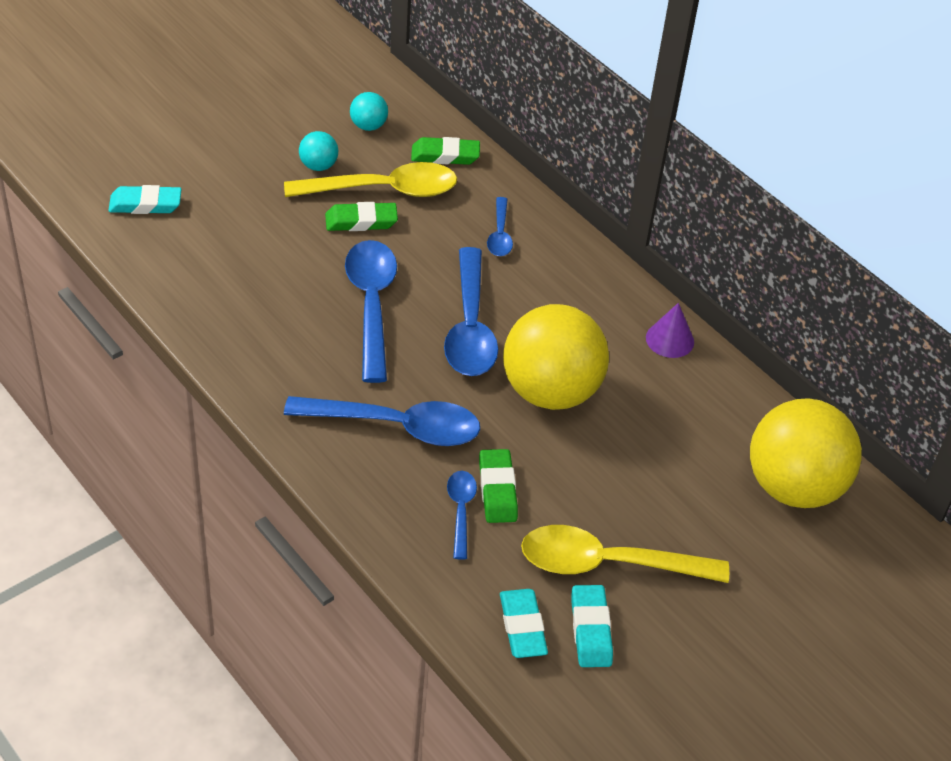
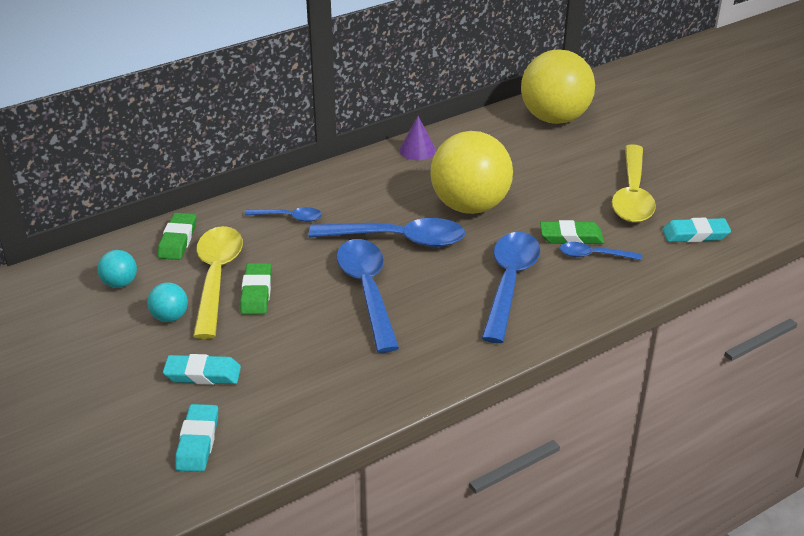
camera: 80 degrees left, 10 degrees down
(371, 305) = (367, 291): blue spoon -> blue spoon turned 75 degrees clockwise
(590, 630) = (690, 206): turquoise eraser -> turquoise eraser (203, 374)

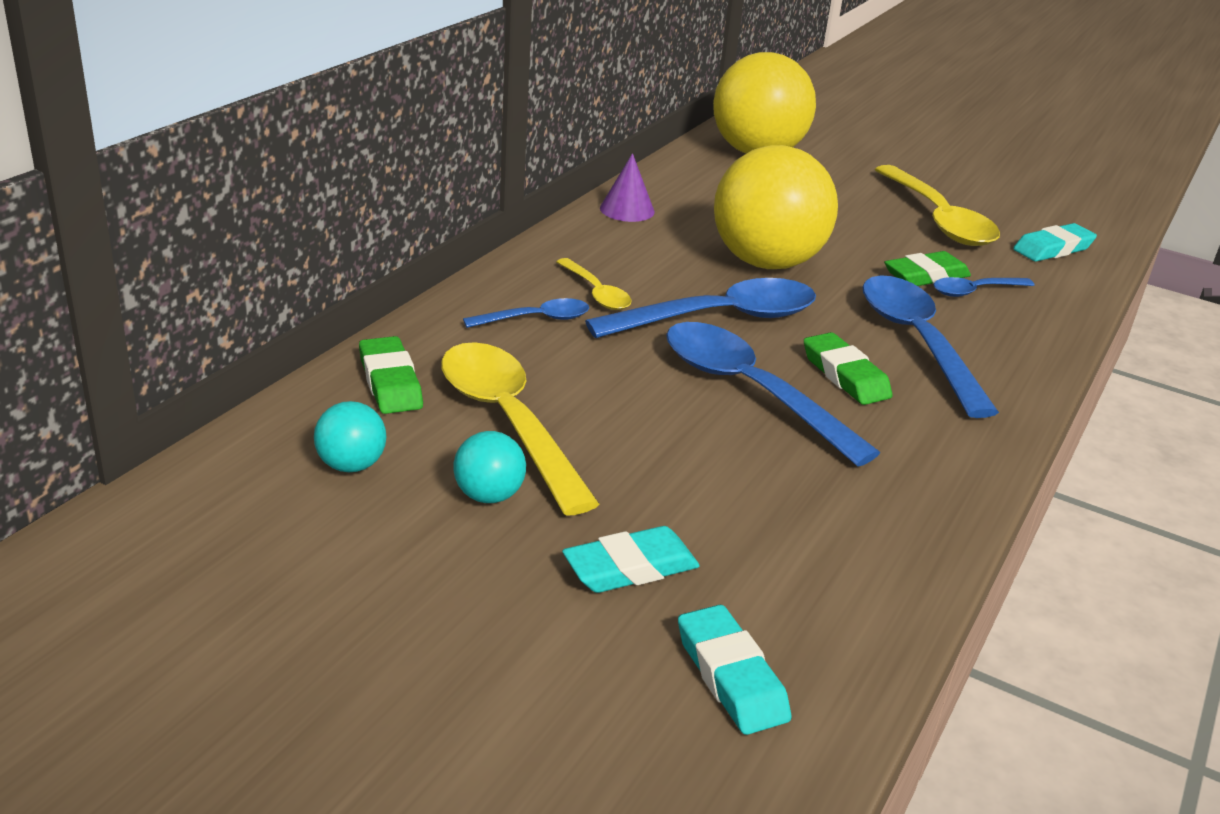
camera: 30 degrees left, 5 degrees down
(256, 293) = (592, 429): green eraser -> green eraser (845, 375)
(340, 207) = (596, 293): none -> yellow spoon

